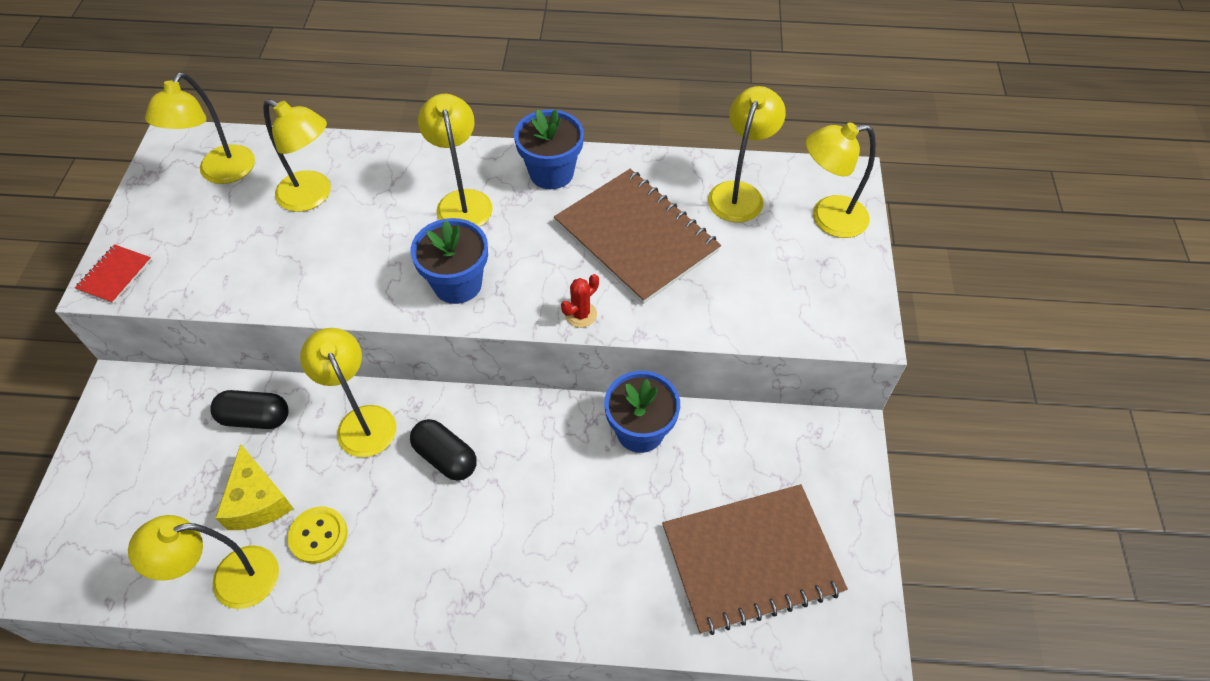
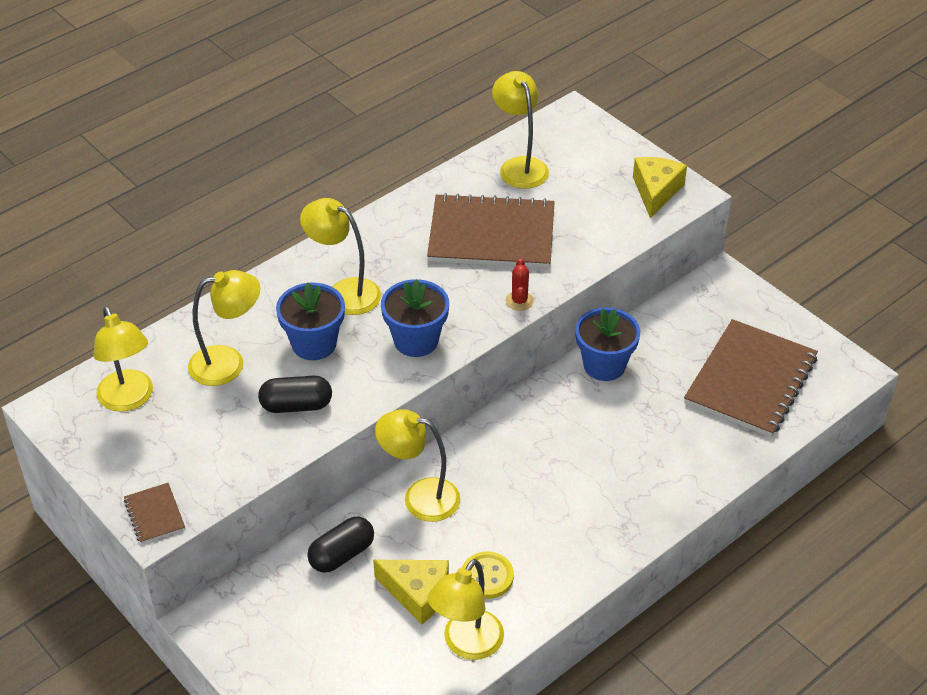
camera: 45 degrees left, 10 degrees down
(115, 275) = (154, 514): red notebook -> brown notebook
(446, 457) = (506, 472): black capsule -> black capsule (296, 405)
(551, 173) = (380, 234): blue flower pot -> blue flower pot (314, 344)
(828, 218) = (591, 146): yellow lamp -> none
(834, 304) = (656, 191): none -> yellow cheese

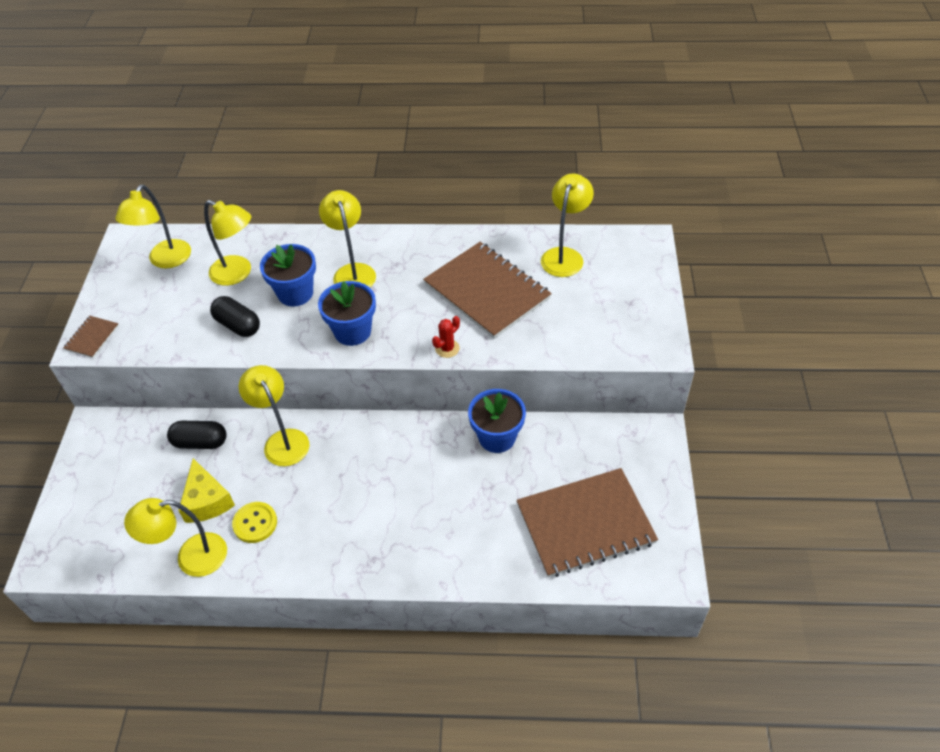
camera: 45 degrees right, 5 degrees up
(656, 191) = (639, 332): yellow cheese -> none

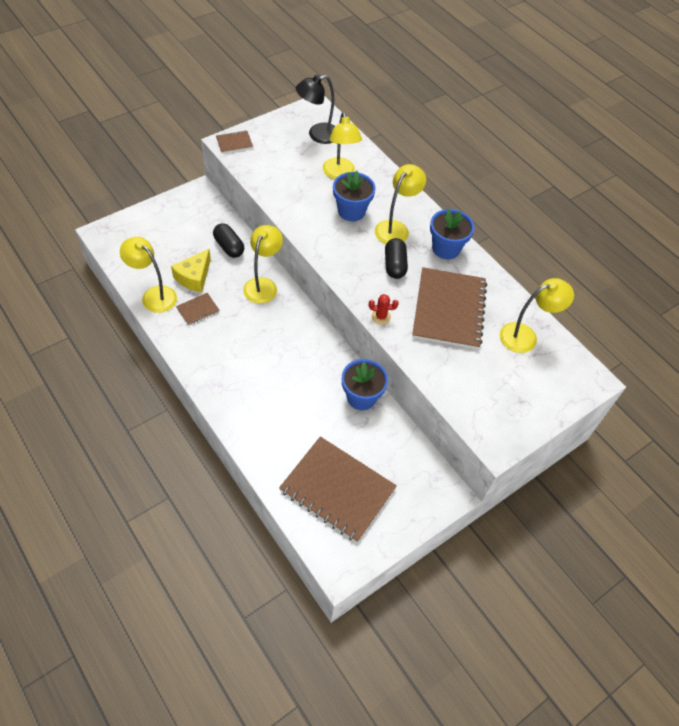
camera: 45 degrees right, 5 degrees up
(166, 260) = (317, 135): yellow lamp -> black lamp
(238, 325) = (302, 200): black capsule -> black capsule (394, 265)
(255, 523) = (198, 310): yellow button -> brown notebook
(352, 331) = (349, 259): blue flower pot -> blue flower pot (446, 248)

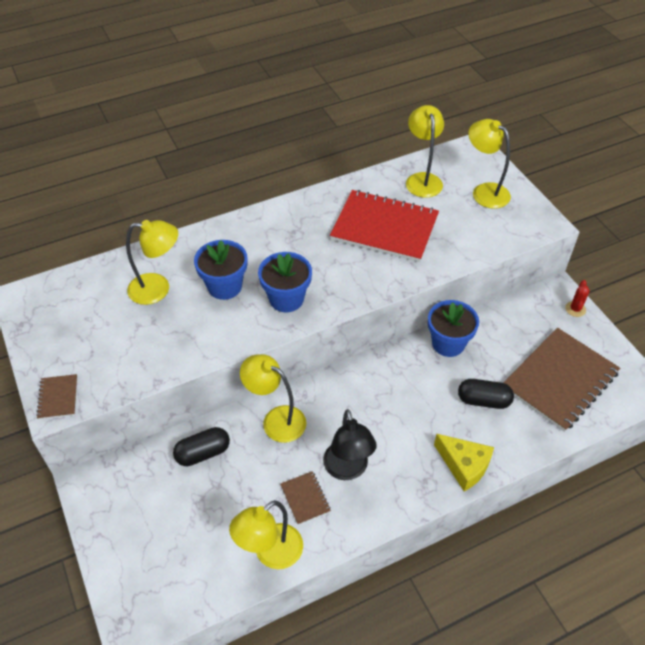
camera: 75 degrees left, 5 degrees down
(194, 277) = (247, 499): yellow cheese -> yellow cheese (464, 465)
(317, 135) = (77, 302): black lamp -> black lamp (347, 469)
(381, 317) = (389, 283): red cactus -> red cactus (575, 309)
(394, 265) = (317, 260): black capsule -> black capsule (483, 400)
(395, 228) = (261, 251): yellow lamp -> yellow lamp (484, 191)
(446, 248) = (300, 215): blue flower pot -> blue flower pot (286, 299)
(449, 309) = (384, 227): brown notebook -> red notebook

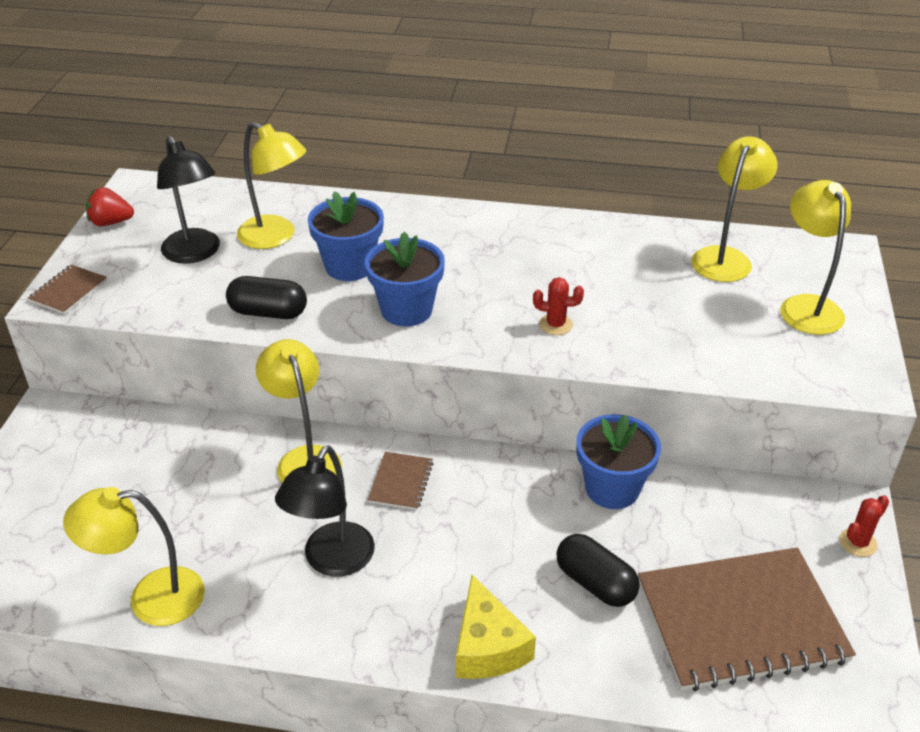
camera: 35 degrees right, 10 degrees down
(32, 333) = (111, 222): none -> red strawberry
(117, 326) = (195, 253): none -> black lamp
(203, 453) = (190, 449): black capsule -> black capsule (268, 312)
(305, 498) = (250, 563): brown notebook -> brown notebook (401, 482)
(375, 266) = (555, 324): none -> red cactus
(384, 227) = (614, 289): red notebook -> none

